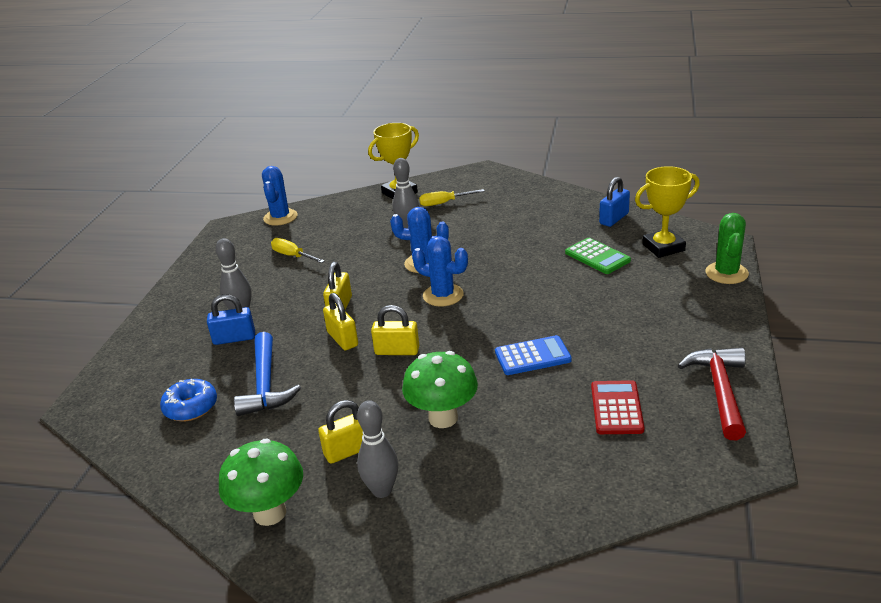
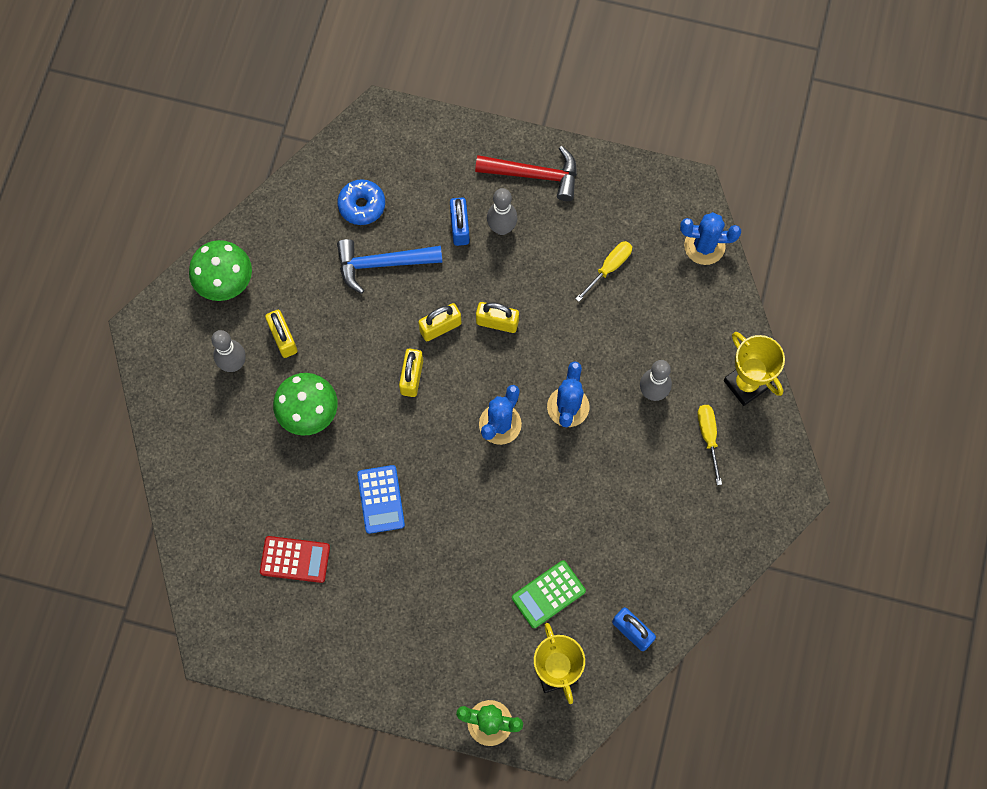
camera: 90 degrees right, 40 degrees up
(720, 390) = (301, 653): red hammer -> red hammer (535, 175)

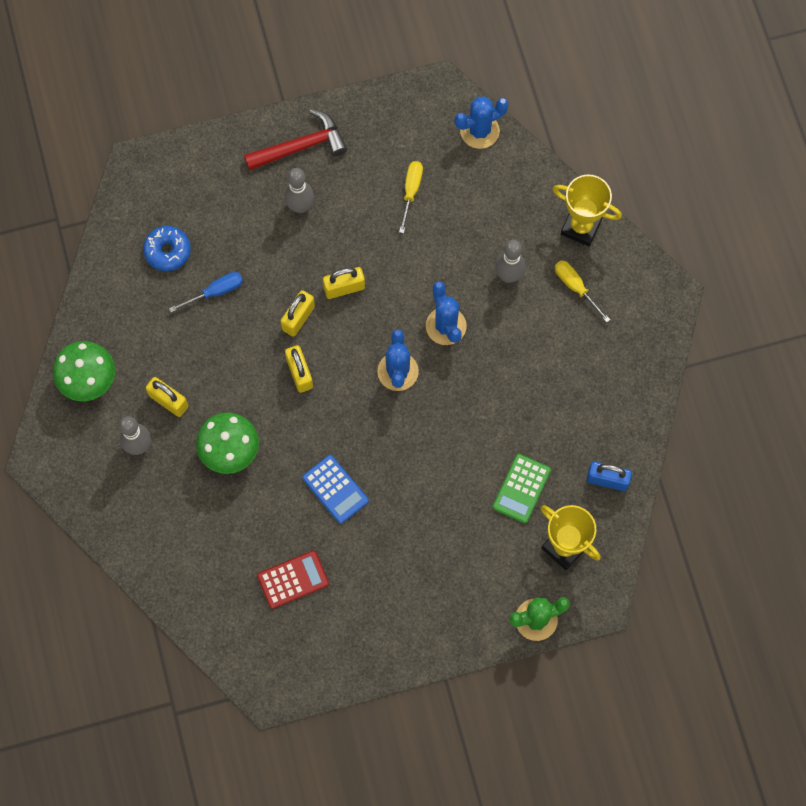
camera: 30 degrees left, 0 degrees up
(382, 264) = (215, 292): blue hammer -> blue screwdriver
(459, 227) = (264, 225): blue padlock -> none

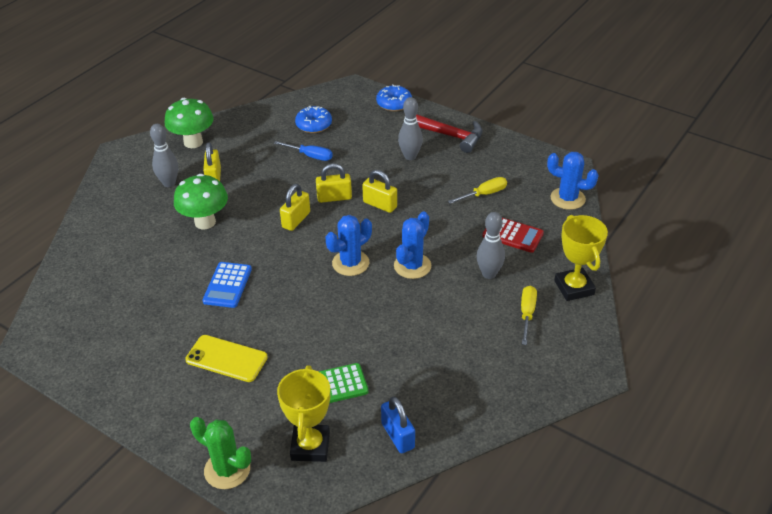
camera: 50 degrees right, 30 degrees down
(203, 151) = (394, 103): none -> blue donut
(293, 579) = (135, 305): red calculator -> red calculator (512, 235)
(423, 547) = (226, 358): none -> yellow phone

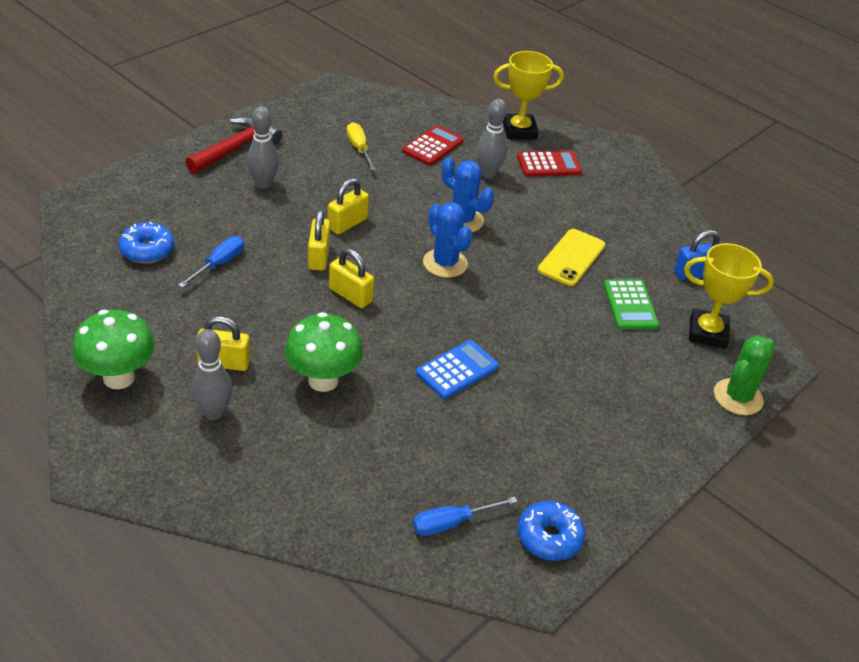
camera: 85 degrees left, 0 degrees up
(82, 300) = (451, 523): none -> blue screwdriver
(226, 358) = (582, 383): yellow phone -> yellow phone (571, 257)
(227, 285) = (457, 370): blue calculator -> blue calculator turned 60 degrees counterclockwise
(394, 103) = (140, 175): blue donut -> blue donut (549, 537)
(527, 314) = (549, 165): yellow screwdriver -> red calculator
(567, 198) = (388, 101): blue cactus -> none

